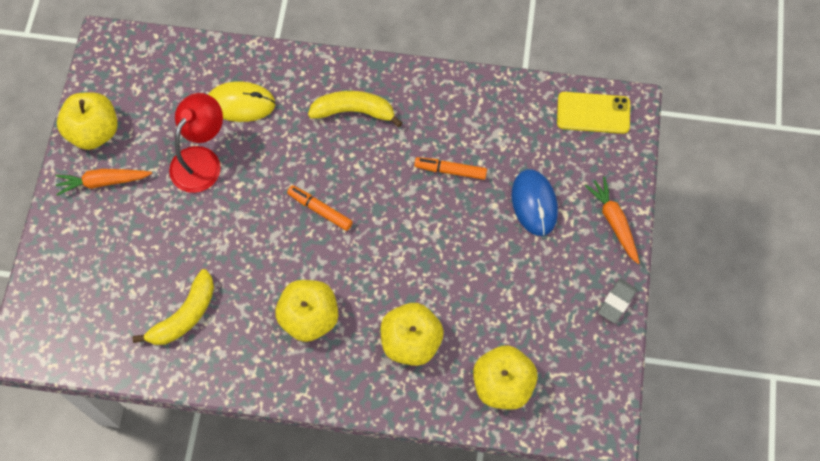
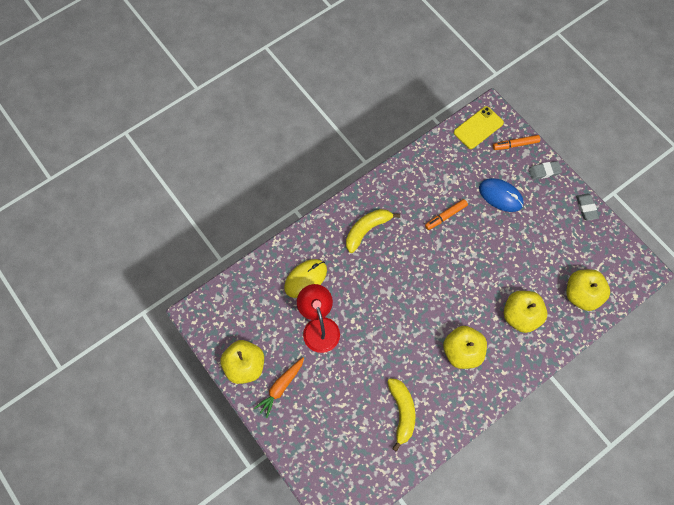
camera: 45 degrees left, 0 degrees up
(320, 210) = (407, 295): orange marker -> orange marker (515, 144)
(614, 222) = (544, 171): orange carrot -> grey eraser

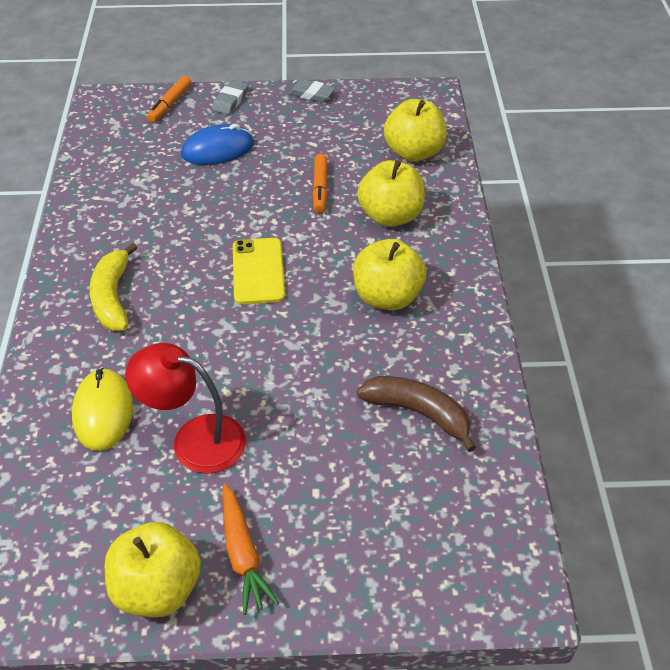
camera: 55 degrees left, 20 degrees down
(402, 412) = (418, 413): yellow banana -> brown banana
(446, 216) = (186, 210): orange marker -> orange marker (320, 188)
(478, 128) = (110, 120): yellow phone -> yellow phone (258, 271)

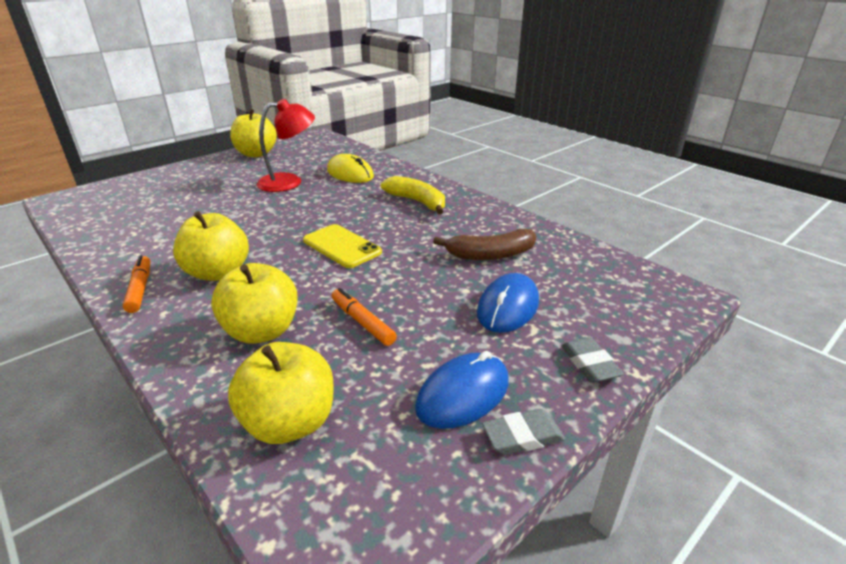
camera: 140 degrees right, 15 degrees down
(170, 104) = (631, 324): orange marker -> orange marker (140, 289)
(243, 554) = (225, 168): orange carrot -> none
(314, 121) = (463, 394): none -> blue mouse
(418, 413) = (153, 230): brown banana -> brown banana (490, 255)

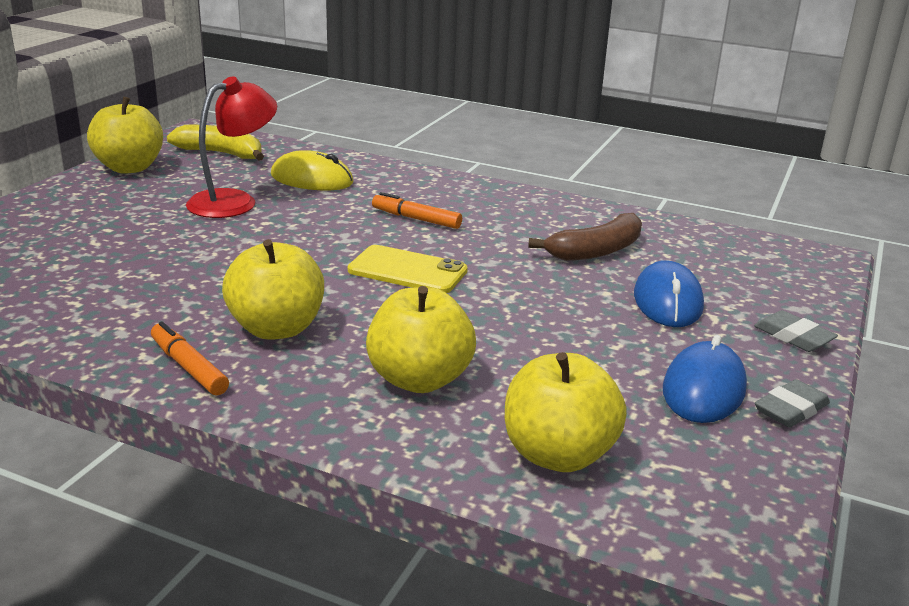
camera: 25 degrees left, 5 degrees down
(362, 322) = (528, 346): orange marker -> orange marker (416, 219)
(417, 202) = (445, 204): yellow banana -> yellow banana (221, 153)

